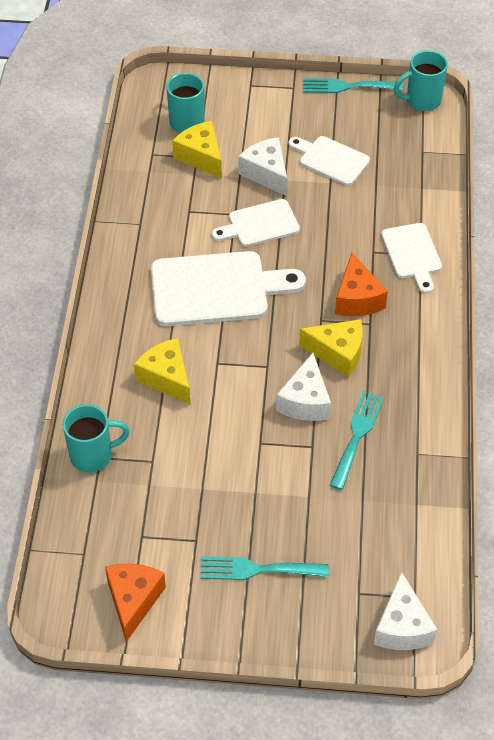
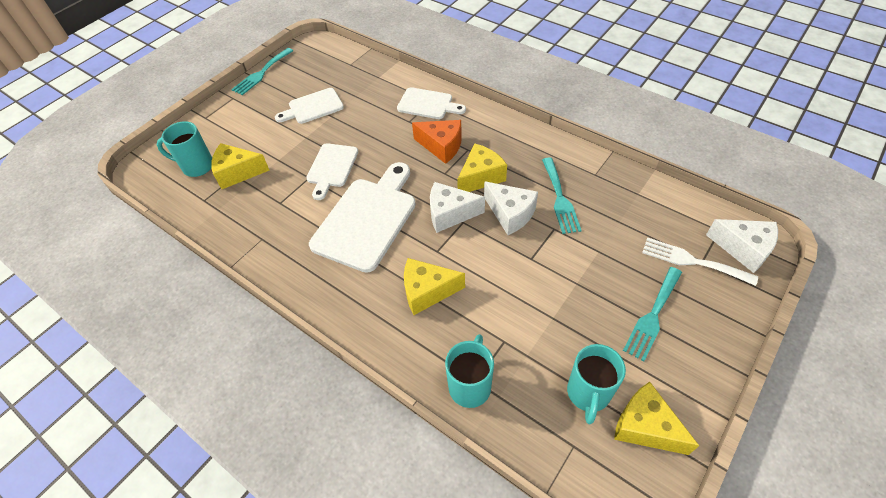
camera: 55 degrees left, 0 degrees up
(133, 600) = (645, 426): orange cheese -> yellow cheese
(266, 173) = (290, 144): white cheese -> white cheese (450, 214)
(351, 583) = (692, 261): none -> white fork
(357, 435) = (560, 198): turquoise fork -> turquoise fork turned 150 degrees counterclockwise
(421, 101) = (310, 47): turquoise mug -> turquoise mug (588, 394)

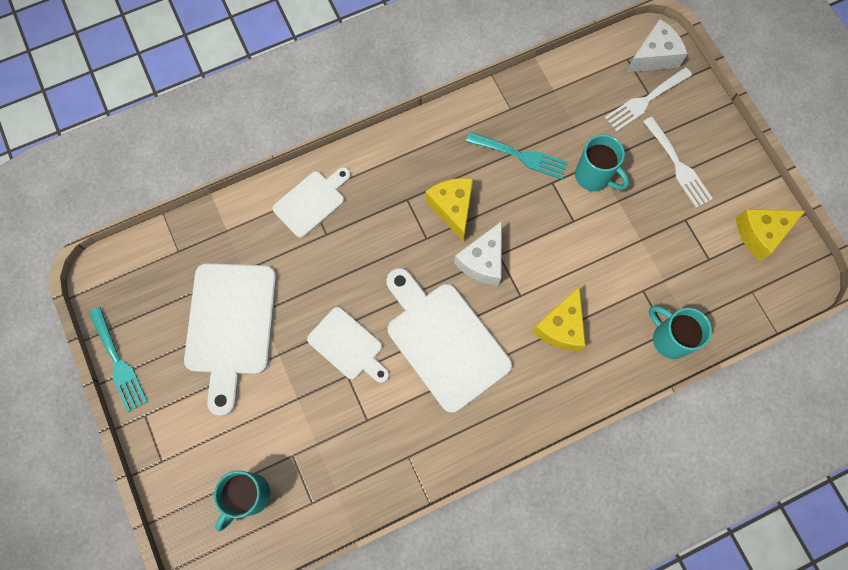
camera: 65 degrees left, 20 degrees up
(238, 173) = (290, 451): yellow cheese -> none
(313, 107) = (231, 326): white cutting board -> white cutting board, size x1.72
(442, 146) = (386, 221): orange cheese -> none
(510, 214) = (514, 208): white cheese -> none
(588, 394) = (718, 256): turquoise mug -> turquoise mug (594, 176)
(652, 316) = (678, 166): turquoise fork -> white fork

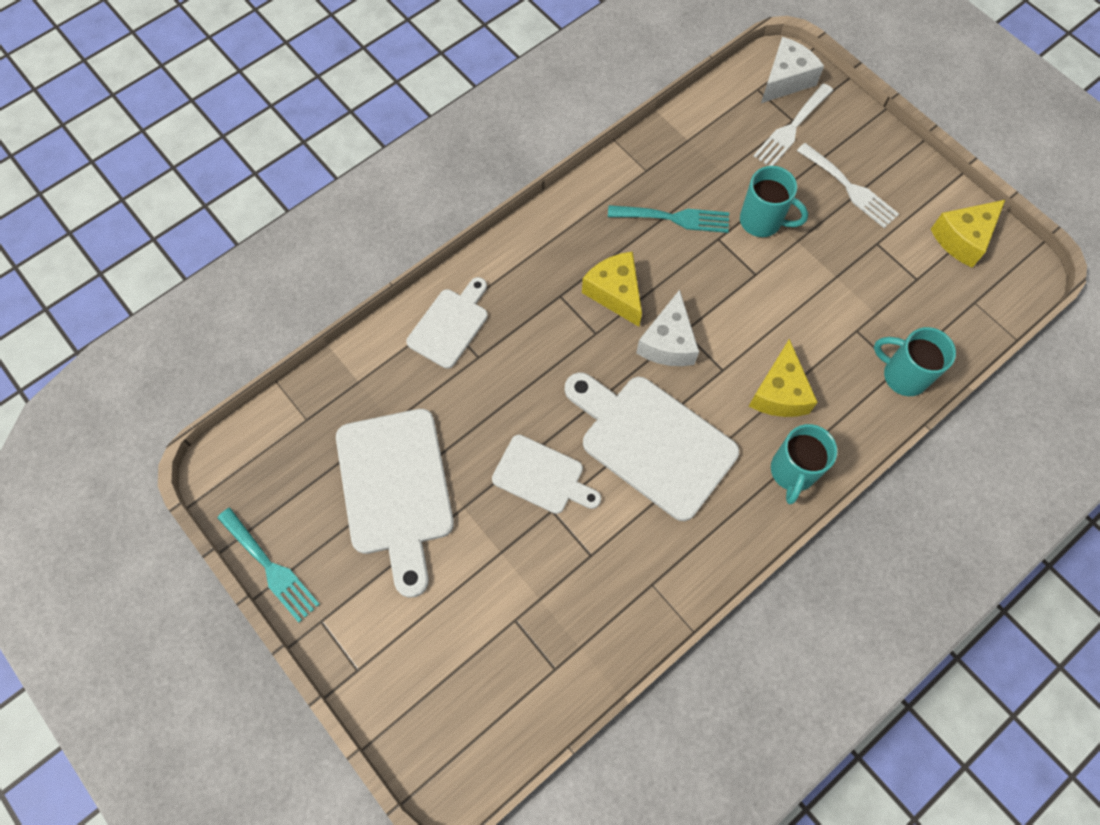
camera: 15 degrees left, 5 degrees down
(249, 496) = (477, 682): turquoise mug -> turquoise mug (792, 472)

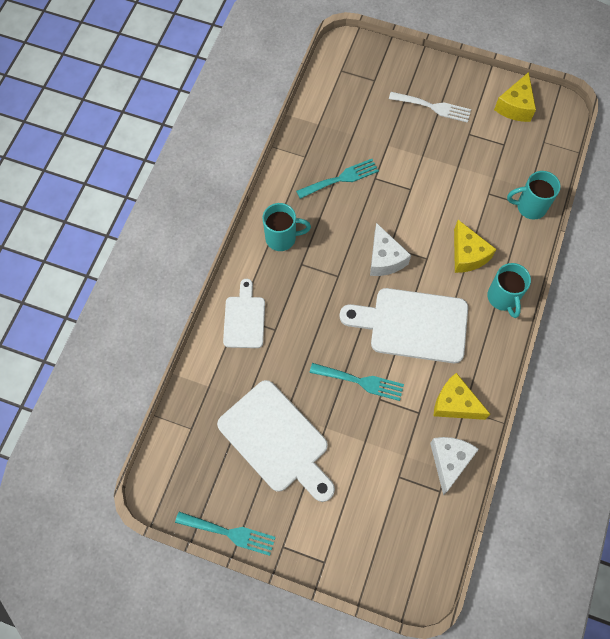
camera: 30 degrees left, 0 degrees up
(542, 476) = (361, 381): white cutting board -> turquoise fork
(615, 293) = (334, 244): yellow cheese -> yellow cheese (455, 404)
(762, 221) = (394, 154): turquoise mug -> turquoise mug (282, 238)
(785, 80) = (354, 56): white cheese -> white cheese (449, 461)
(791, 129) = (377, 86): white fork -> none

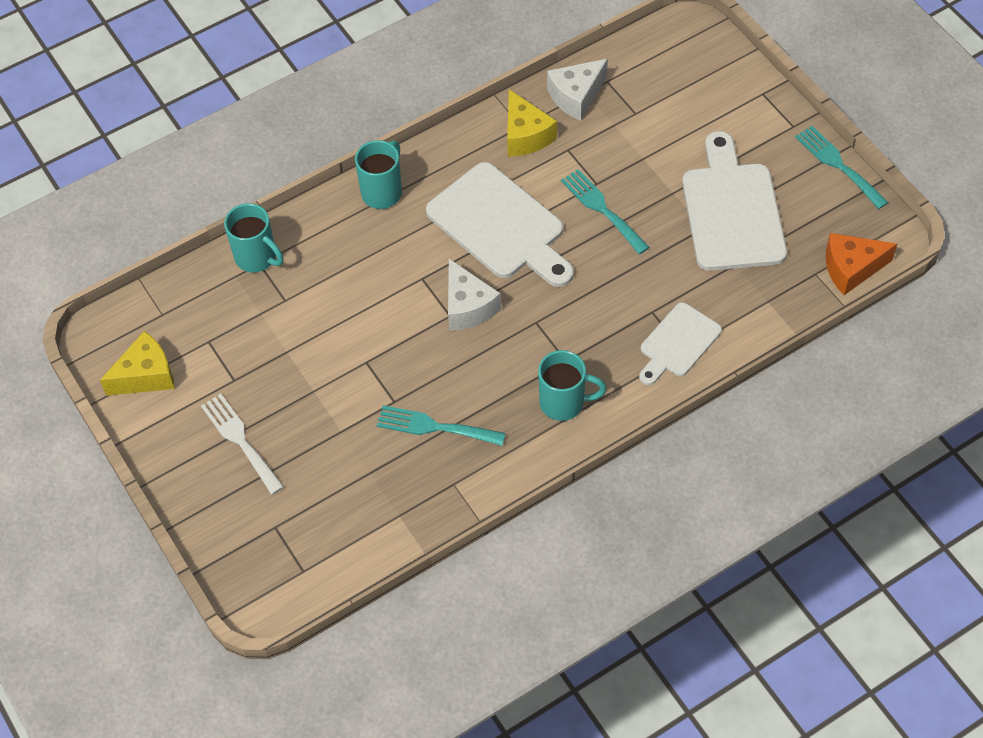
camera: 140 degrees left, 10 degrees down
(169, 448) = (851, 269): none -> orange cheese
(282, 238) = (564, 403): turquoise mug -> turquoise mug turned 150 degrees clockwise
(385, 259) = (468, 306): white cheese -> white cheese turned 135 degrees clockwise
(467, 254) = (375, 254): yellow cheese -> none

